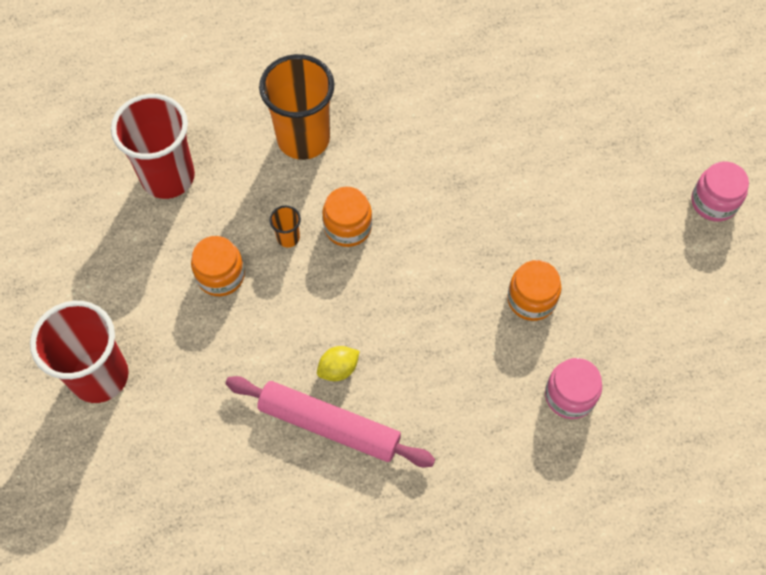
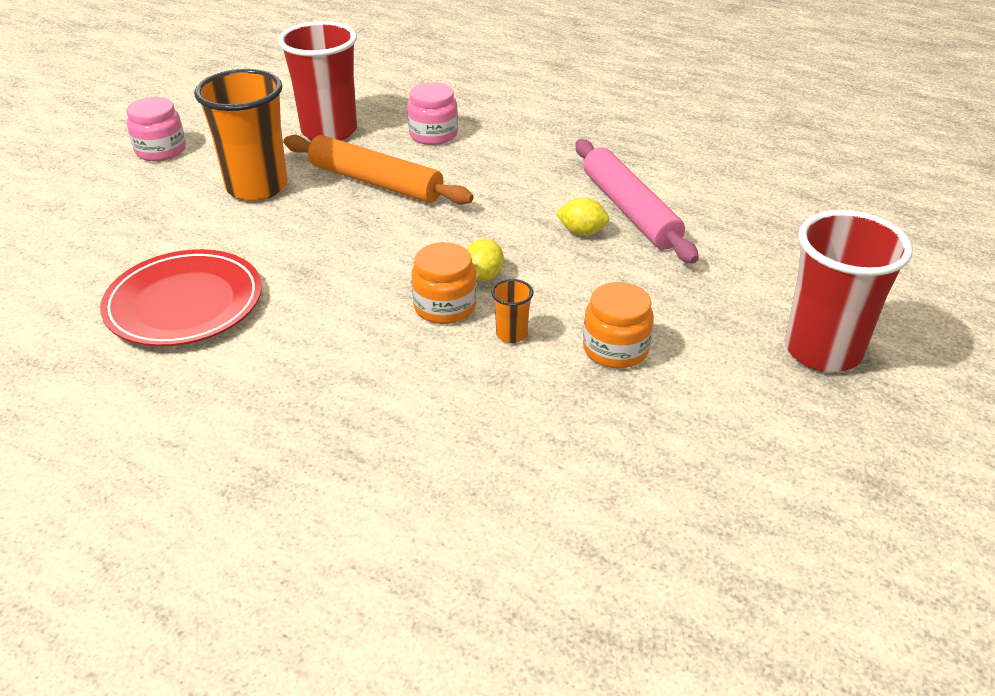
camera: 135 degrees left, 25 degrees down
(168, 177) = (577, 476): red cup -> red cup (329, 131)
(303, 139) = (380, 404): orange cup -> orange cup (257, 187)
(355, 271) = (483, 275): none -> yellow lemon
(485, 110) = (184, 304): none -> red plate
(531, 299) = (375, 182): orange jar -> orange rolling pin

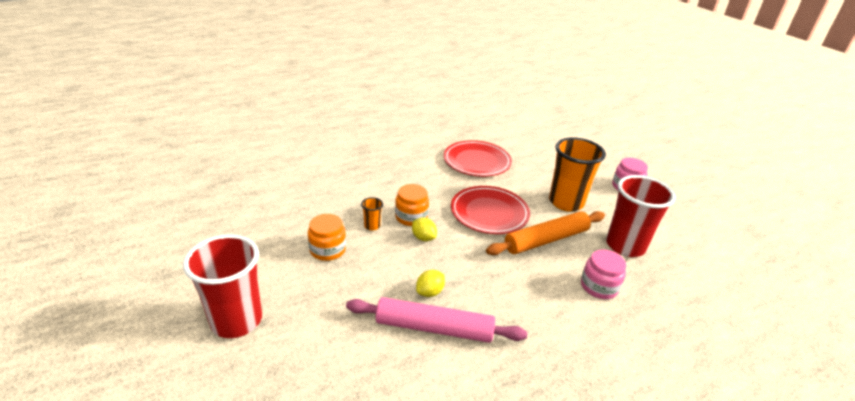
camera: 120 degrees right, 5 degrees down
(355, 241) = (489, 213): none -> red plate

